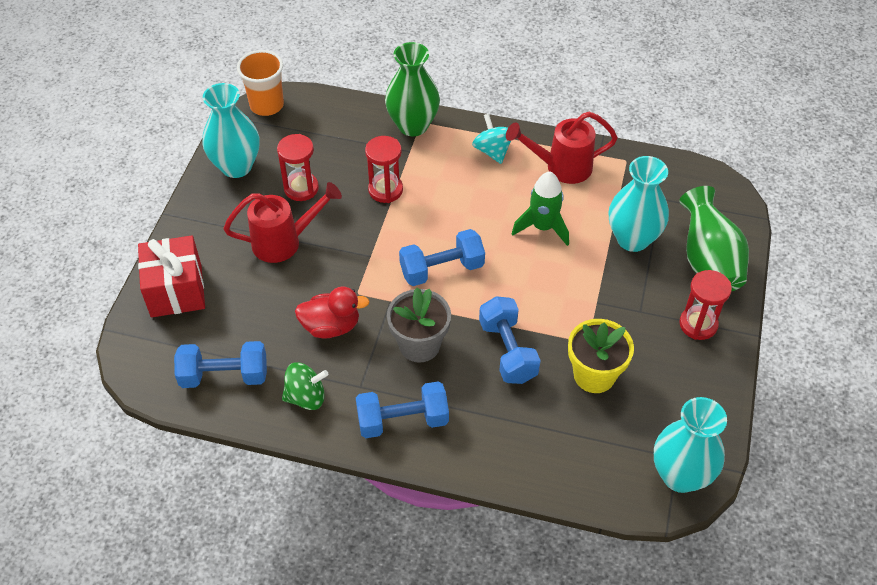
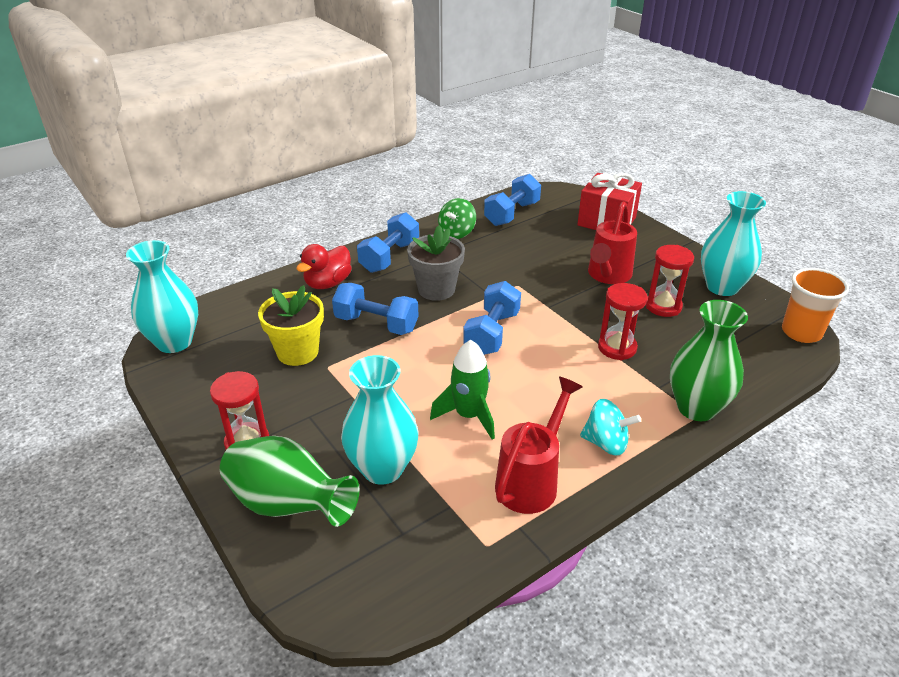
camera: 130 degrees right, 15 degrees down
(331, 326) = (501, 263): red duck -> red duck (328, 283)

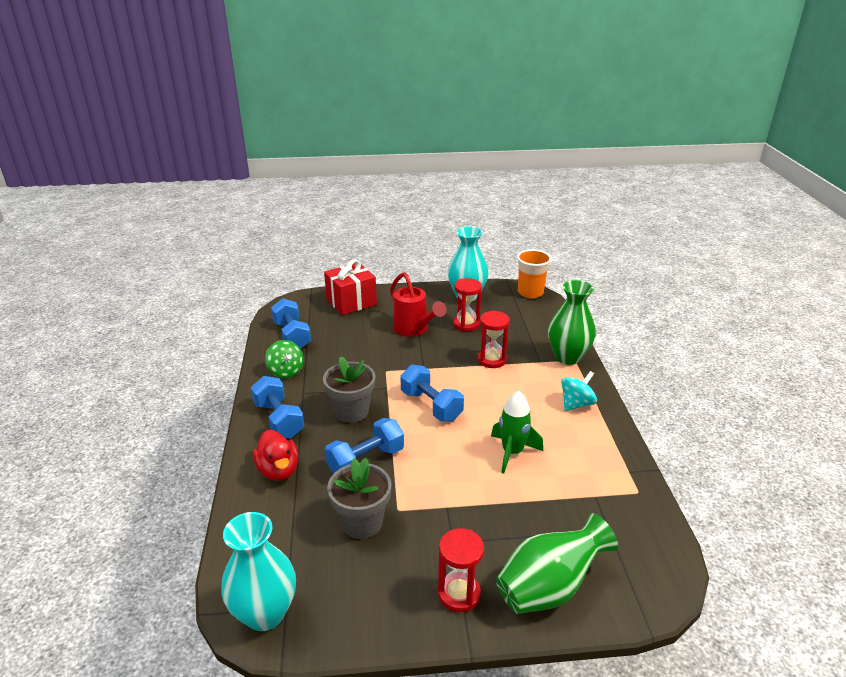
camera: 60 degrees left, 5 degrees down
(298, 352) = (362, 522): yellow flower pot -> grey flower pot
(382, 468) = (539, 518): turquoise vase -> none
(532, 480) = (591, 449): red watering can -> none

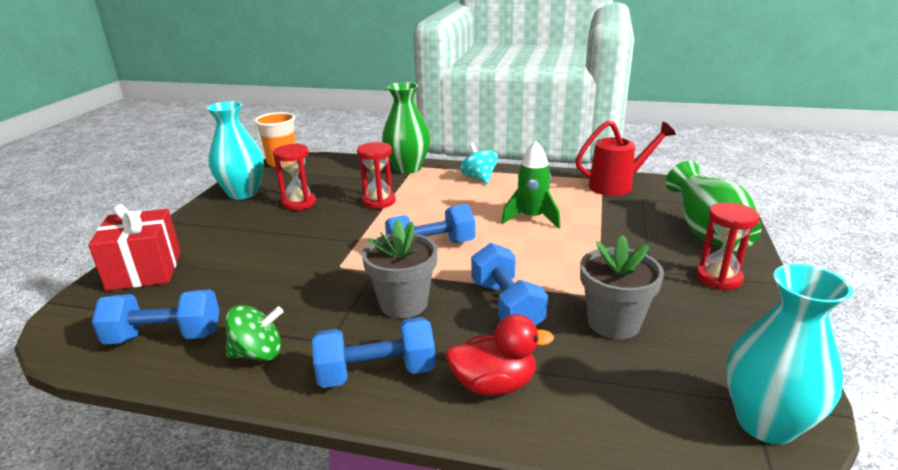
camera: 70 degrees left, 5 degrees down
(414, 330) = (273, 235): red watering can -> red watering can (618, 185)

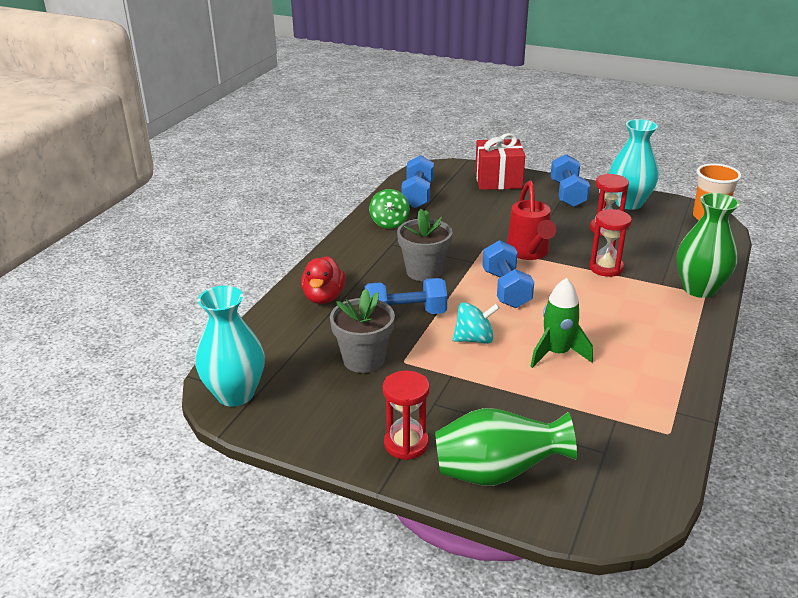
camera: 100 degrees right, 5 degrees up
(376, 373) = (354, 259): blue dumbbell -> blue dumbbell (568, 194)
(479, 178) = (669, 334): turquoise spinning top -> turquoise spinning top (474, 339)
(618, 185) = (648, 442): red watering can -> red watering can (529, 253)

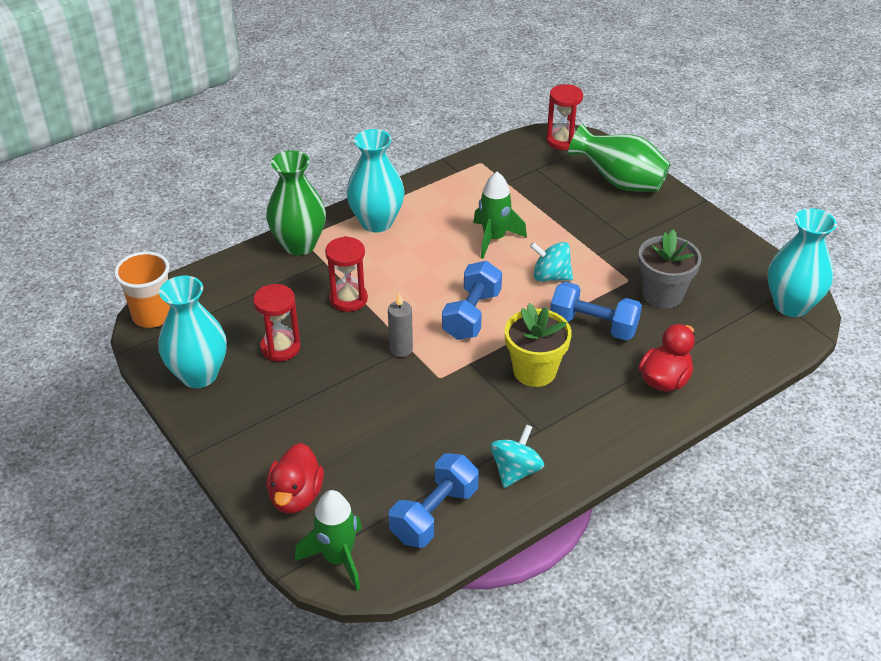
camera: 150 degrees left, 10 degrees up
(389, 223) = (515, 471): green spinning top -> turquoise spinning top
(406, 444) = (669, 219): red hourglass -> red hourglass (562, 141)
(424, 271) = (534, 371): grey flower pot -> yellow flower pot
(449, 170) = (338, 558): none -> green rocket
(498, 180) = (296, 496): red gift -> red duck
(529, 253) = (401, 349): red watering can -> grey candle
(568, 194) = (244, 424): blue dumbbell -> none
(671, 329) = (376, 222): none -> turquoise vase

